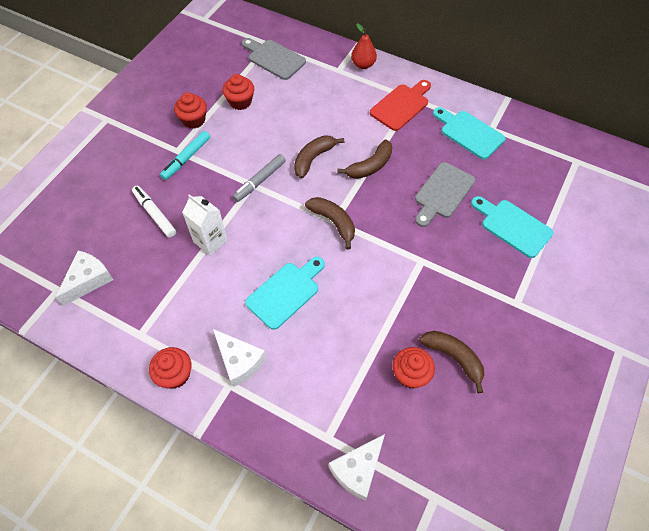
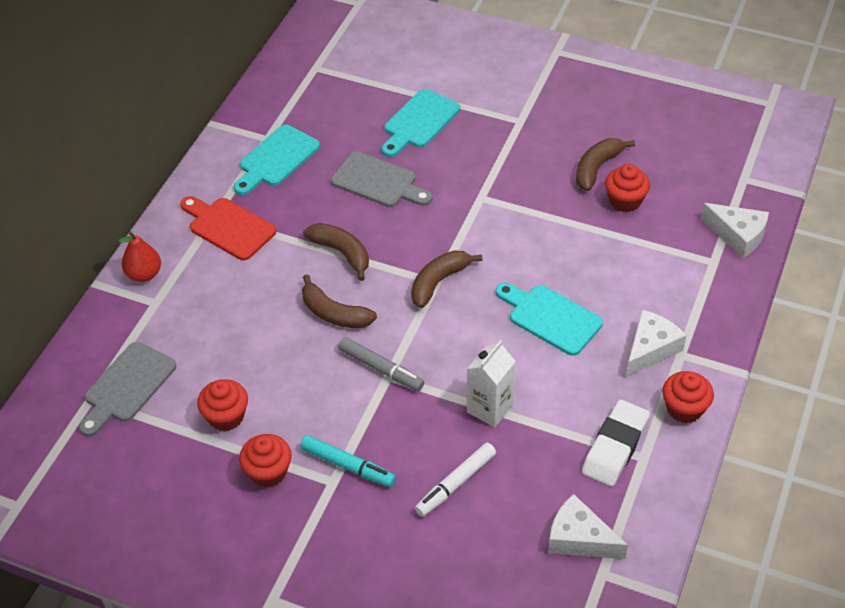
camera: 95 degrees left, 10 degrees down
(154, 317) = (615, 447): none -> white eraser

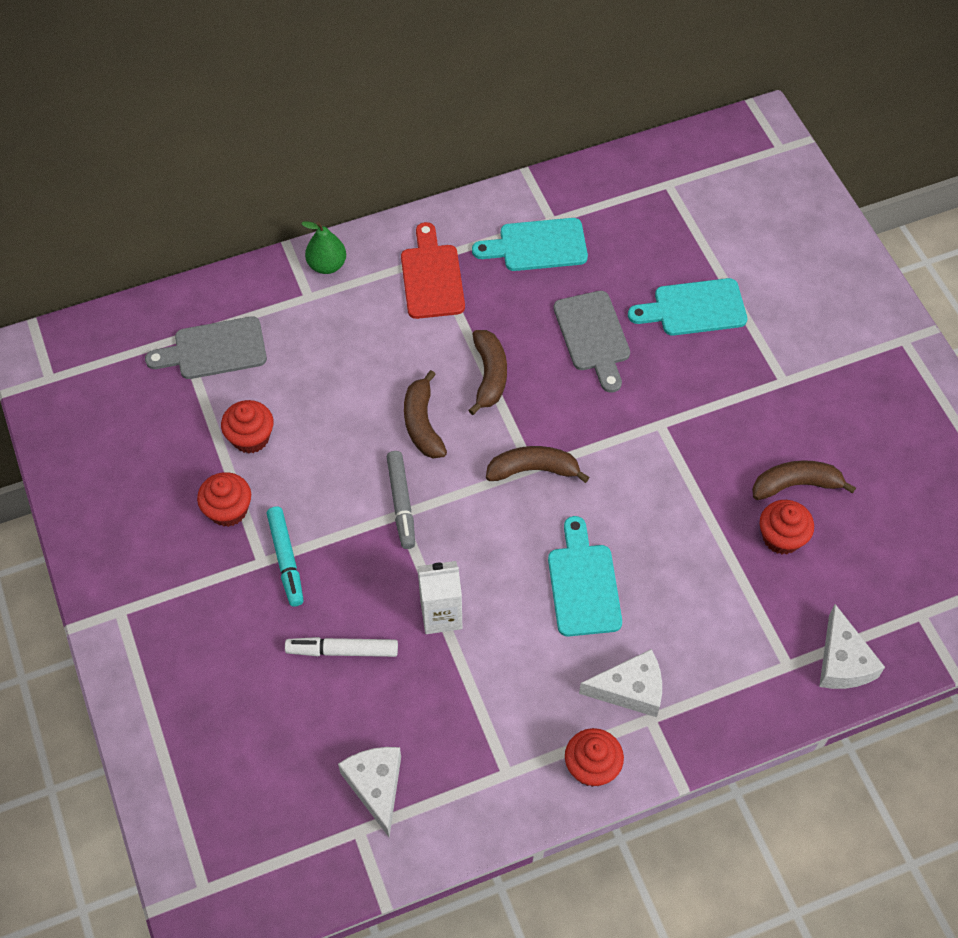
camera: 45 degrees right, 10 degrees up
(144, 274) = (327, 265): red pear -> green pear
(615, 447) = (496, 742): white eraser -> none

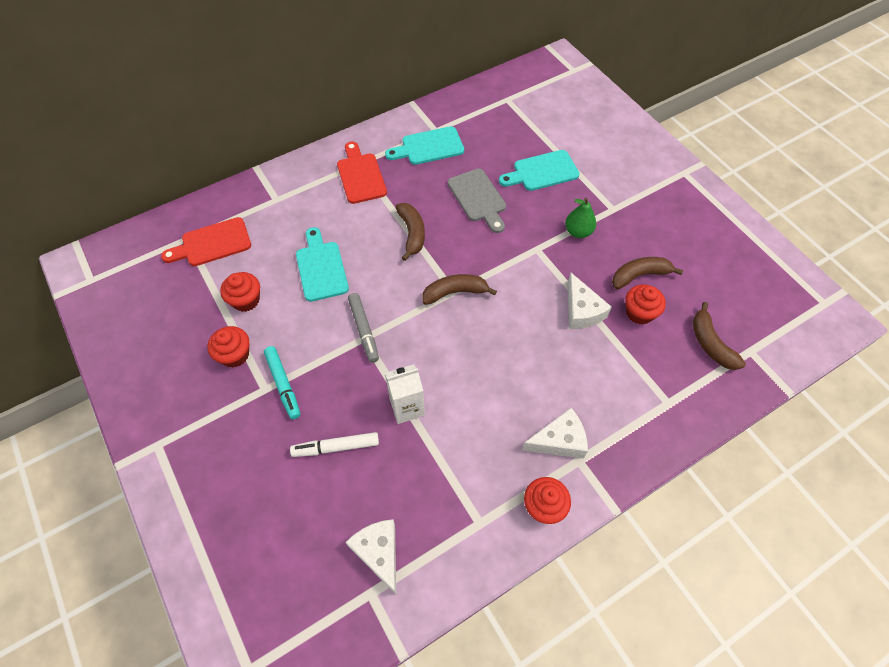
camera: 10 degrees left, 0 degrees up
(214, 349) = (212, 243): grey cutting board -> red cutting board
(327, 265) = (286, 177): green pear -> green pear (578, 232)
(422, 424) = (370, 272): brown banana -> brown banana (710, 343)
(583, 584) = (507, 367): turquoise cutting board -> turquoise cutting board (321, 268)
(842, 662) = (706, 394): white cheese -> white cheese (581, 310)

